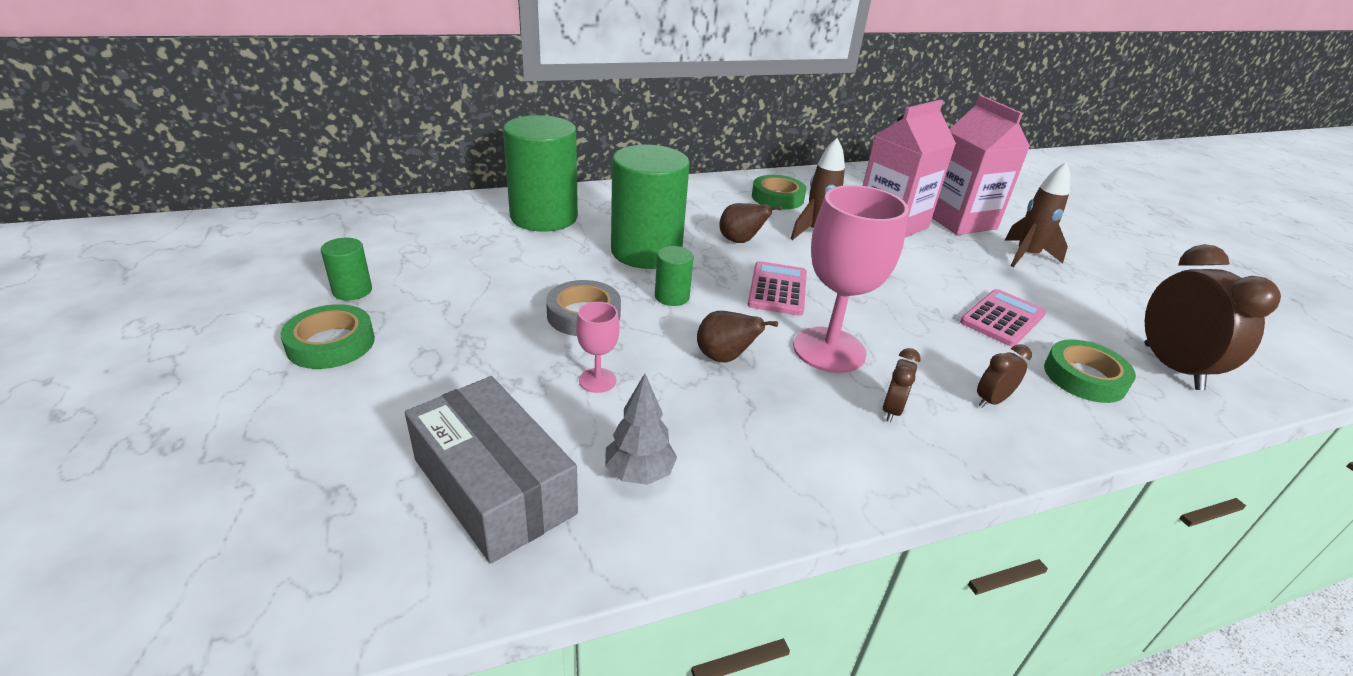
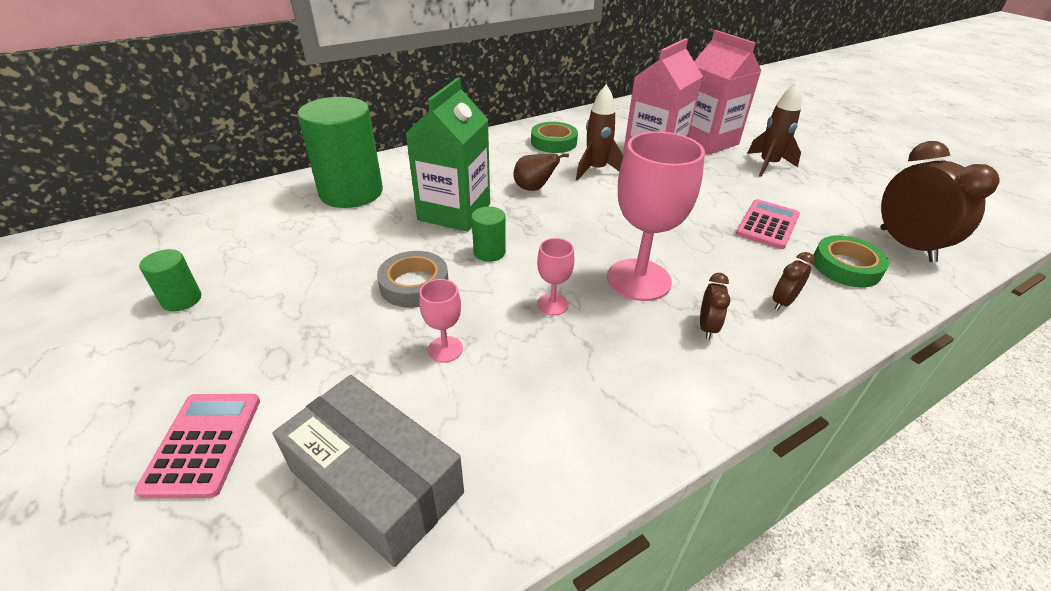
camera: 10 degrees left, 5 degrees up
(331, 343) = (173, 361): green tape -> none
(639, 473) = (509, 437): grey tree -> none
(646, 252) = (454, 212): green cylinder -> green carton
(724, 358) = (552, 304): brown pear -> pink goblet
(777, 289) = (578, 229): pink calculator -> pink calculator (203, 444)

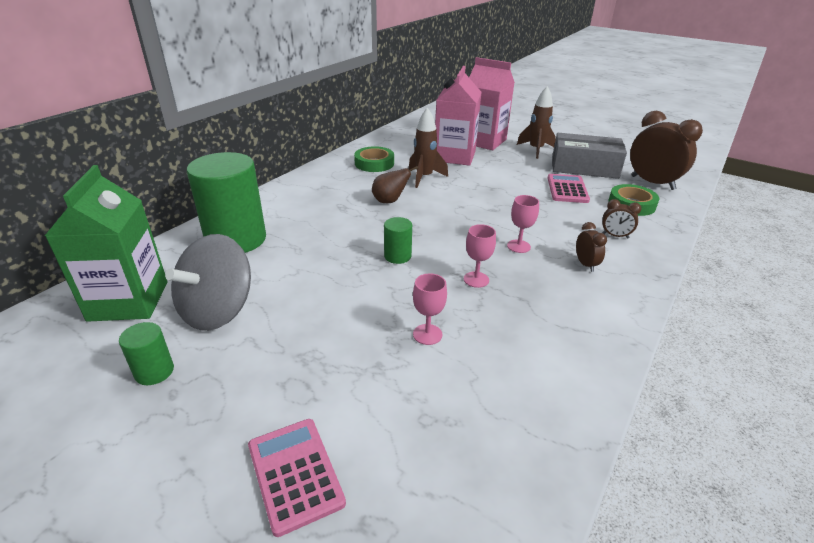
camera: 25 degrees left, 5 degrees down
(277, 259) = (218, 311): none -> grey spinning top
(376, 481) = (461, 442): grey box -> grey box (584, 167)
(414, 284) = (360, 296): grey tape -> none
(454, 212) = (342, 233): green carton -> green carton (129, 301)
(638, 280) = (518, 246): pink goblet -> pink goblet, size x0.47
(783, 302) = (615, 236): brown clock -> brown clock turned 90 degrees counterclockwise

